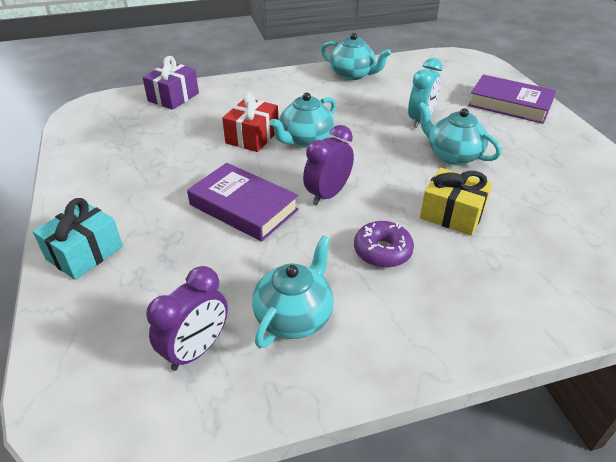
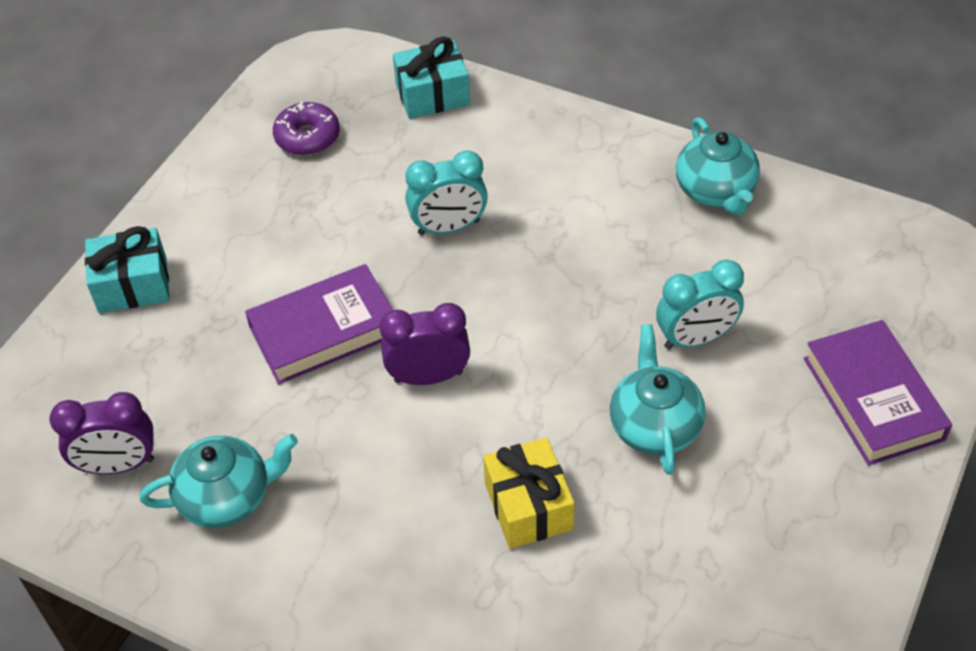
camera: 45 degrees right, 10 degrees up
(173, 97) = (432, 95): purple gift -> turquoise gift
(243, 207) = (324, 330): purple book -> purple book turned 75 degrees clockwise
(252, 137) = (448, 227): red gift -> turquoise clock
(305, 139) = (504, 273): turquoise teapot -> none
(382, 251) = (391, 492): purple donut -> purple donut (307, 137)

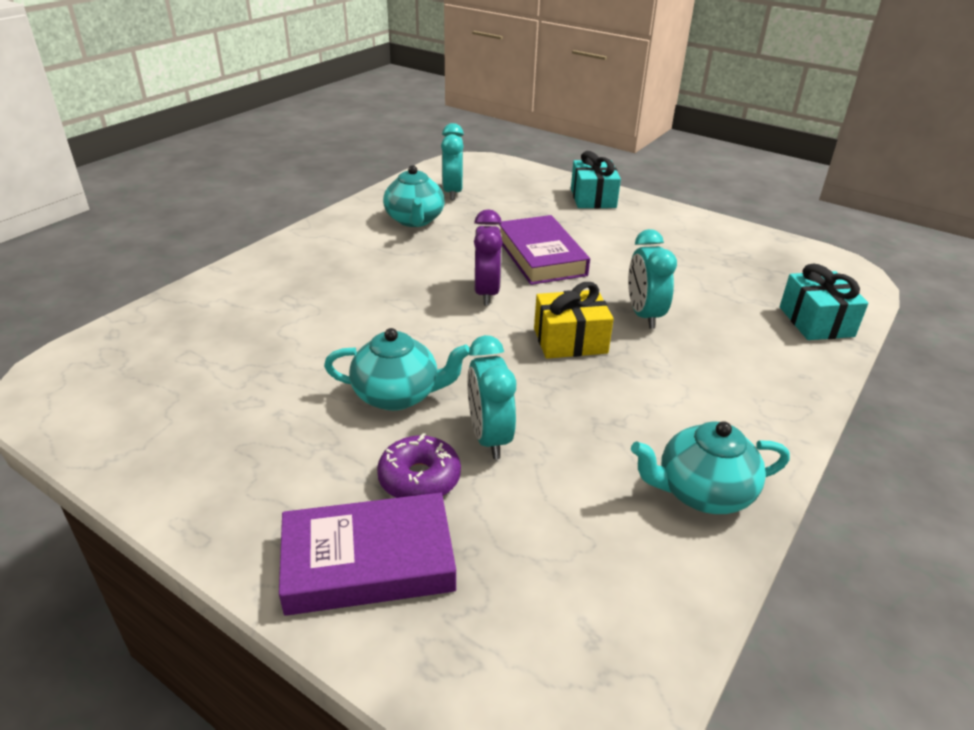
camera: 95 degrees right, 15 degrees down
(118, 465) = (452, 192): purple clock -> turquoise clock
(307, 137) = (745, 261): purple donut -> purple donut (419, 478)
(528, 506) = (351, 323): yellow gift -> yellow gift (570, 341)

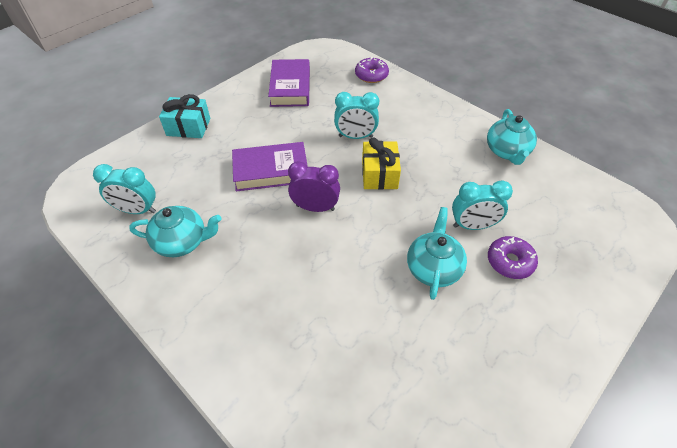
camera: 80 degrees left, 15 degrees up
(368, 561) = (574, 289): purple book -> purple book (290, 87)
(816, 322) = (371, 75): turquoise gift -> purple donut

